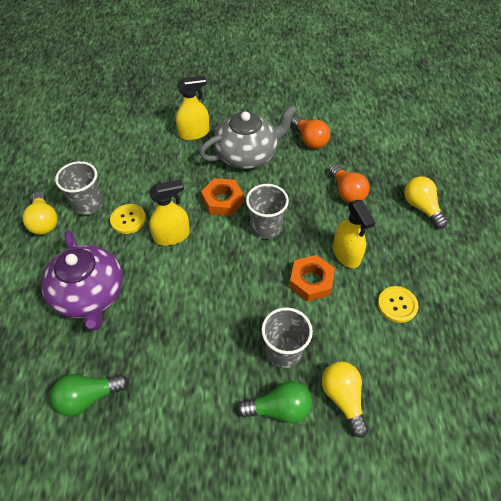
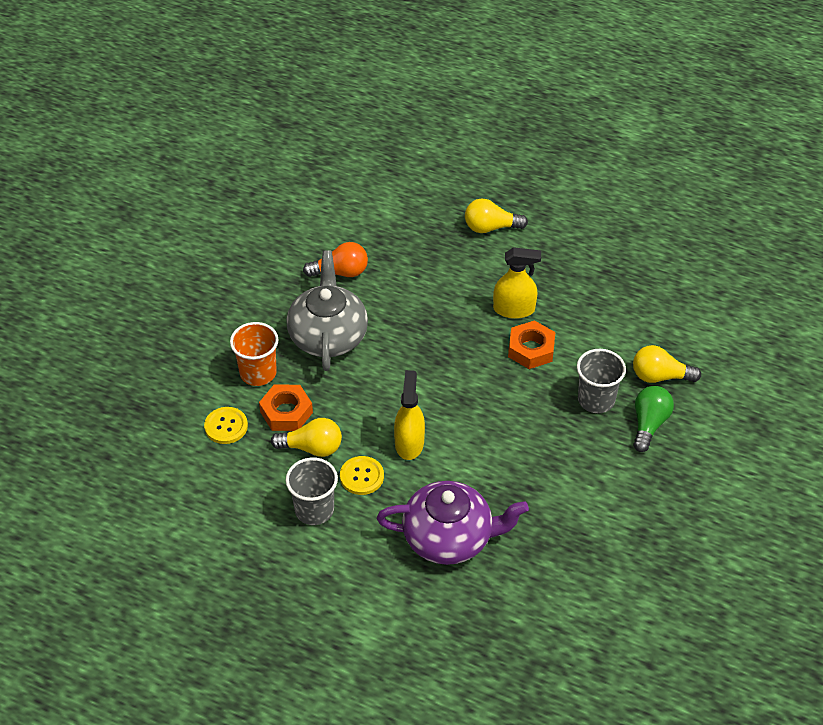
camera: 65 degrees left, 5 degrees down
(44, 221) = (316, 559): yellow light bulb -> yellow light bulb (312, 448)
(88, 397) = (571, 566): green light bulb -> none
(194, 133) = (258, 373): yellow spray bottle -> orange cup
(222, 201) = (385, 382): orange nut -> orange nut (286, 412)
(266, 227) = (444, 359): grey cup -> none
(346, 192) = (436, 274): orange light bulb -> none
(397, 305) = (589, 298): yellow button -> yellow button (226, 426)

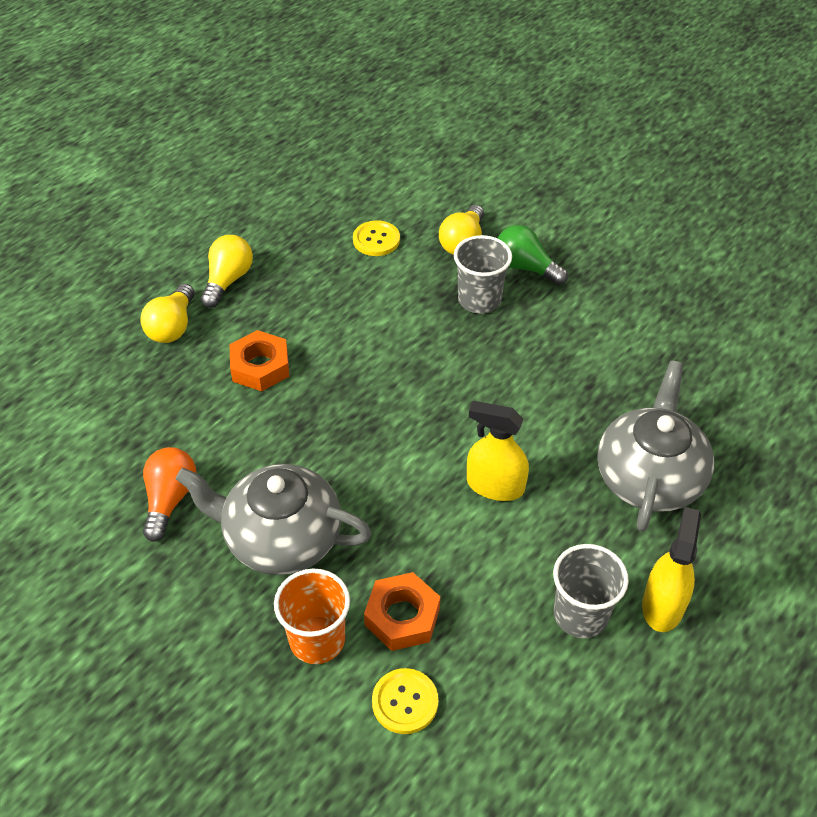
camera: 75 degrees left, 0 degrees up
(312, 448) = (474, 597): yellow light bulb -> yellow light bulb (228, 280)
(361, 476) = (536, 548): yellow button -> yellow button (376, 240)
(449, 537) = (649, 477): purple teapot -> grey teapot
(514, 309) = (317, 336): yellow spray bottle -> yellow spray bottle (663, 605)
(531, 349) = (385, 336): orange nut -> orange nut (260, 367)

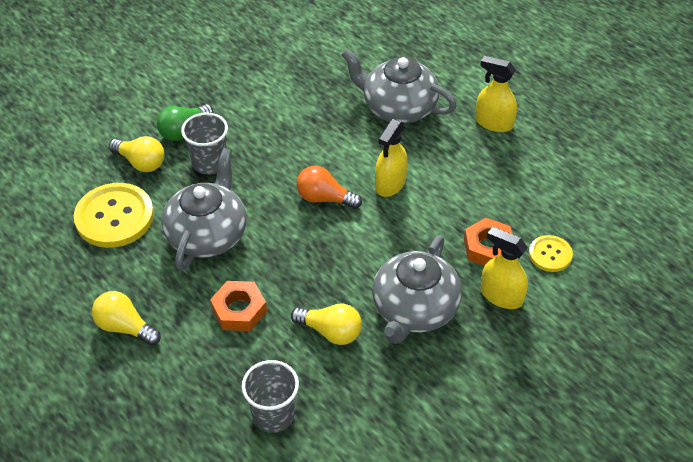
camera: 80 degrees left, 0 degrees up
(170, 499) = (365, 380): orange light bulb -> orange light bulb (324, 198)
(172, 326) = (170, 372): yellow light bulb -> yellow light bulb (331, 332)
(317, 640) = (501, 296): orange cup -> yellow spray bottle
(367, 319) = (208, 234): none -> grey teapot
(376, 240) = (114, 217): yellow button -> yellow button, size x1.87
(580, 615) = (496, 160): grey cup -> grey cup (273, 415)

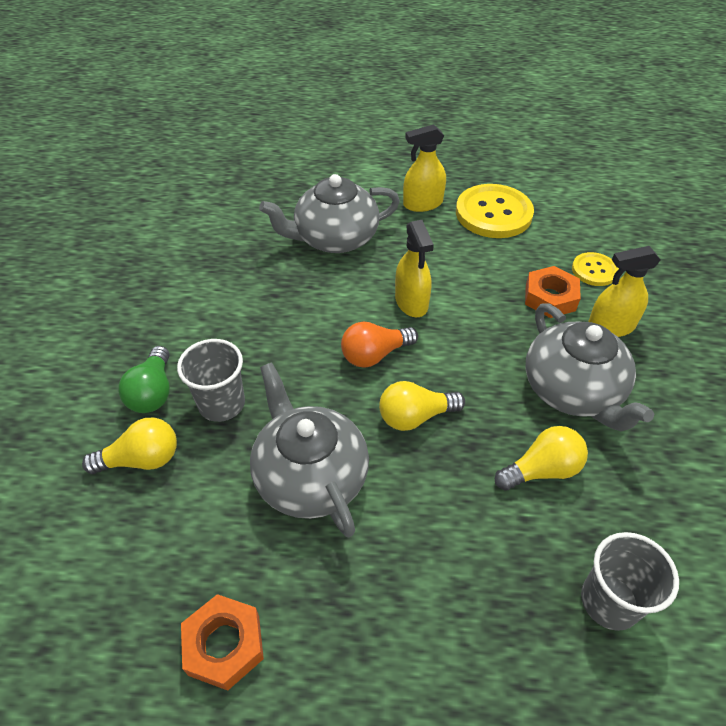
camera: 45 degrees left, 0 degrees up
(114, 217) = (181, 543): yellow button -> yellow button (493, 213)
(125, 327) = (350, 660): yellow light bulb -> yellow light bulb (415, 416)
(239, 310) = (440, 525): orange nut -> orange nut (224, 645)

